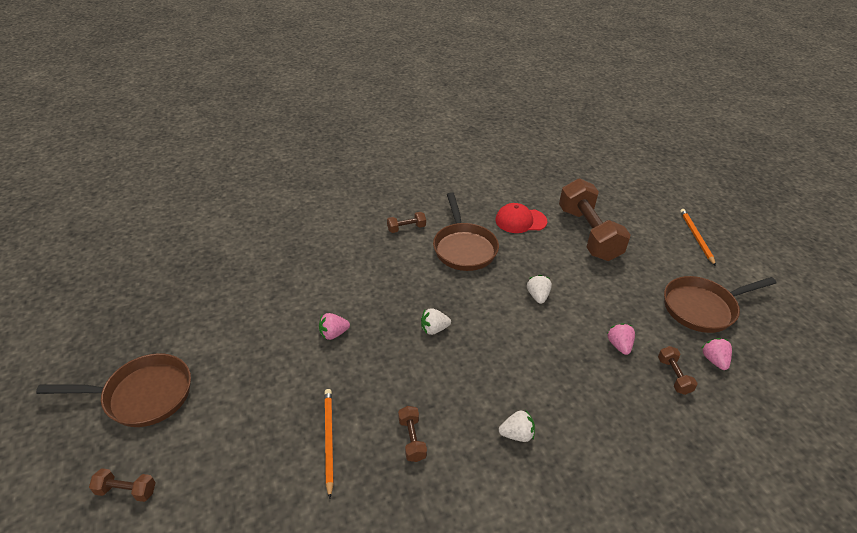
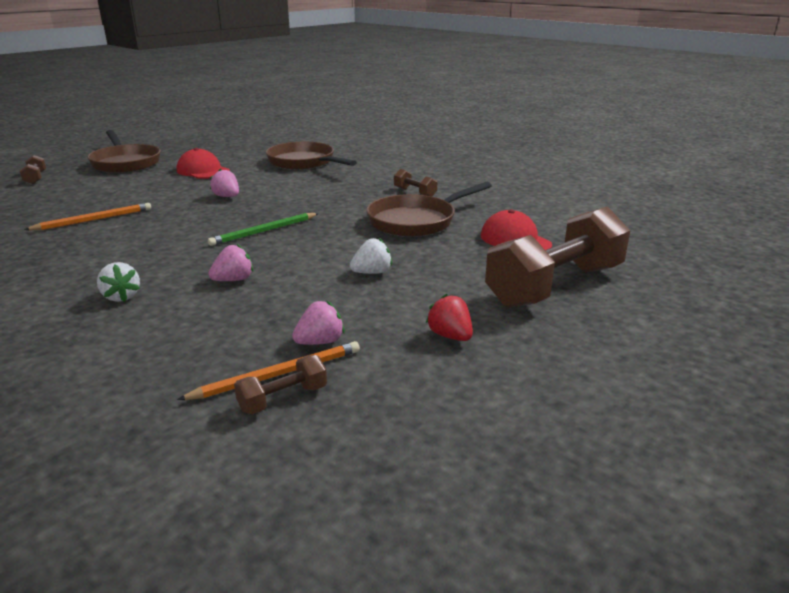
camera: 65 degrees right, 15 degrees down
(237, 335) = (203, 171): none -> red cap
(412, 439) = (102, 249): brown dumbbell -> none
(434, 329) = (264, 231): white strawberry -> green pencil
(629, 293) = (450, 336): none -> red strawberry
(696, 237) = (706, 387): orange pencil -> orange pencil (278, 374)
(702, 308) = (489, 414): brown pan -> brown pan (304, 163)
(714, 360) = (351, 440): pink strawberry -> pink strawberry (234, 280)

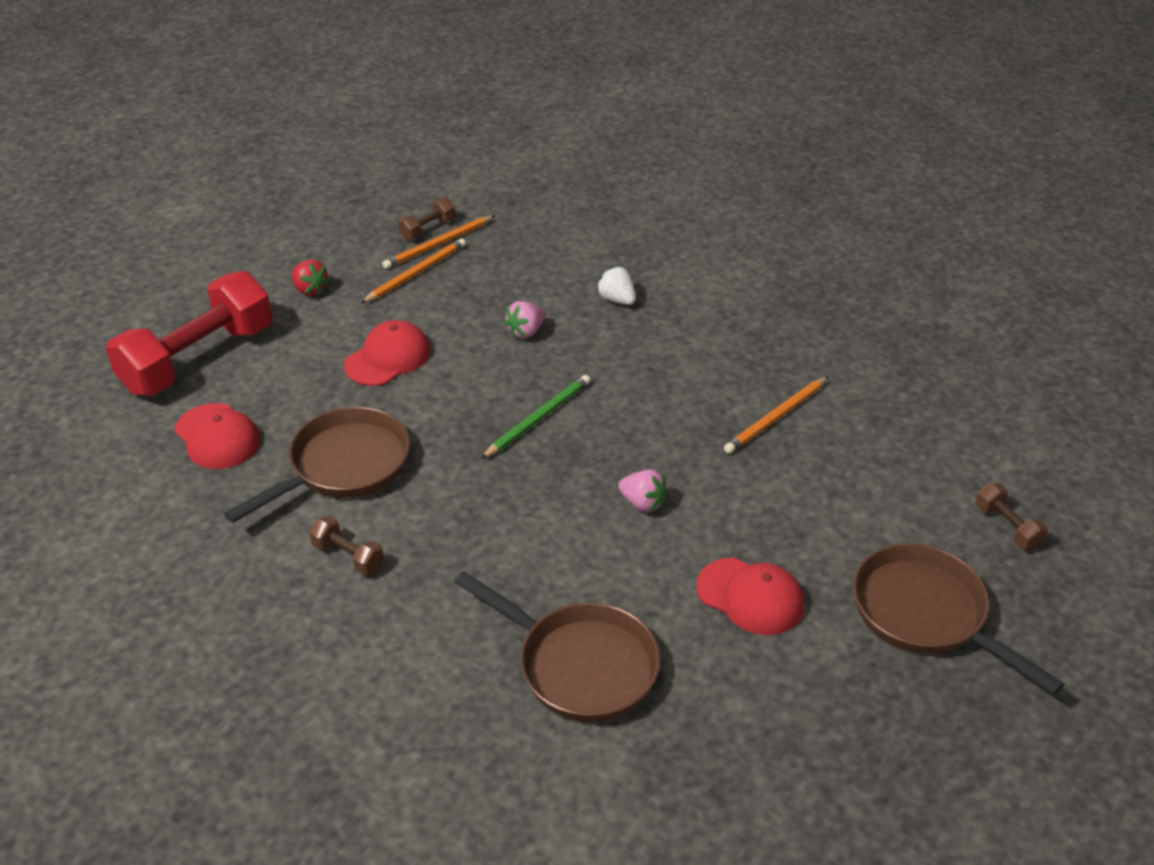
camera: 170 degrees right, 15 degrees up
(320, 342) = (416, 273): pink strawberry -> orange pencil
(372, 273) = (387, 358): white strawberry -> red cap
(555, 286) = (198, 359): brown dumbbell -> red dumbbell

